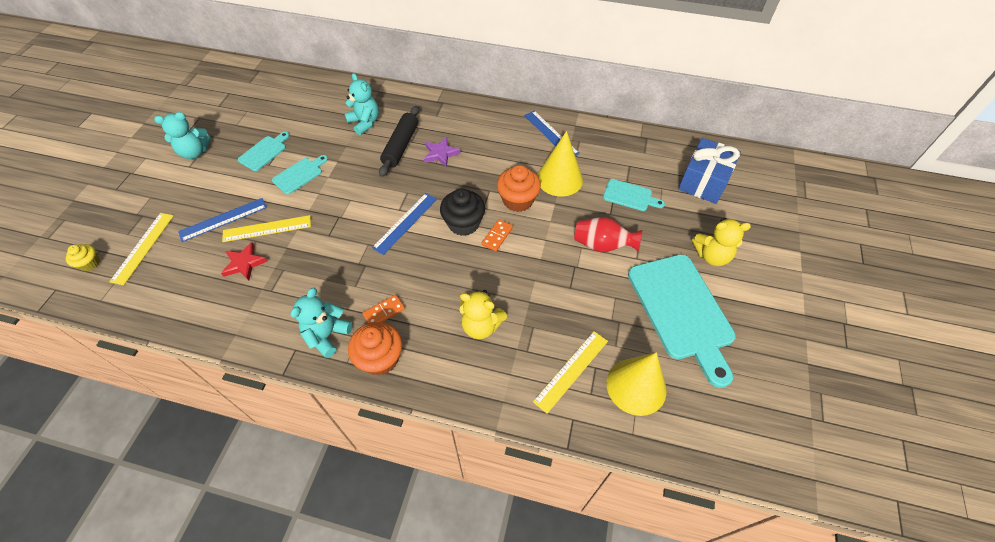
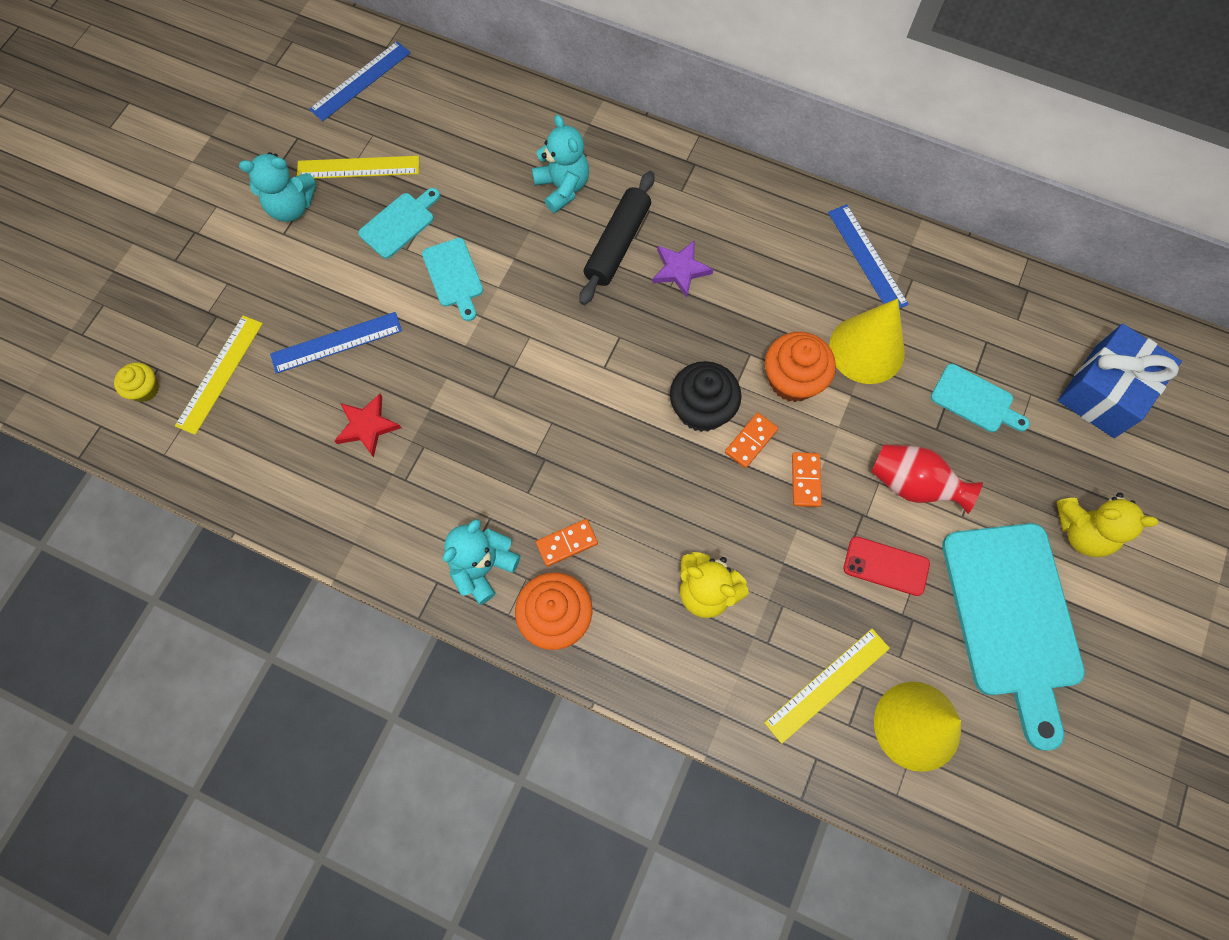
camera: 10 degrees right, 15 degrees up
(267, 228) = (401, 370): yellow ruler -> yellow ruler (358, 168)
(299, 174) = (454, 276): turquoise cutting board -> turquoise cutting board turned 105 degrees clockwise
(405, 223) = (611, 393): blue ruler -> blue ruler (360, 81)
(535, 253) = (806, 480): none -> orange domino
(595, 293) = (886, 566): none -> red phone

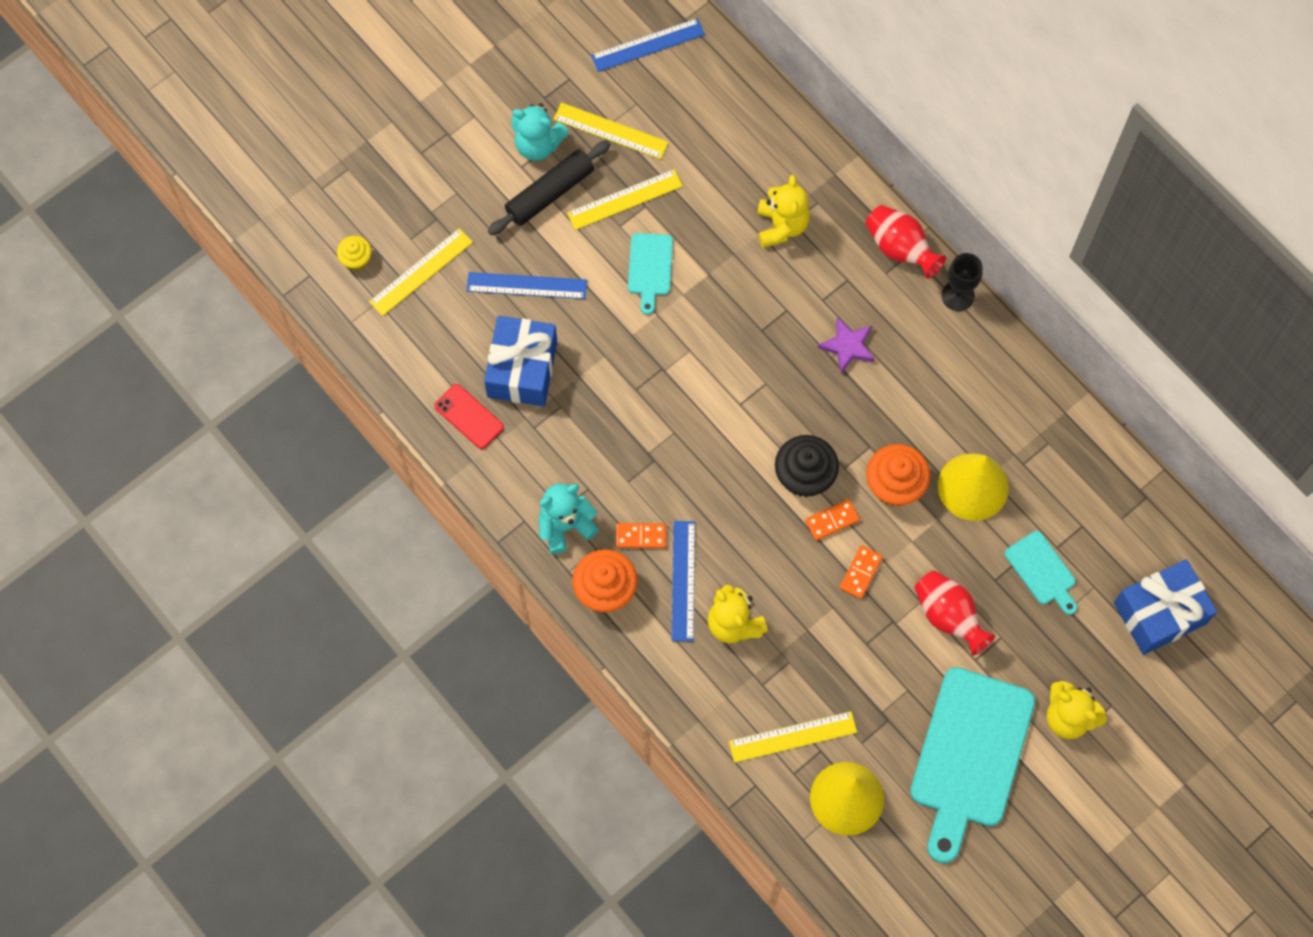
camera: 25 degrees right, 0 degrees up
(367, 426) = (522, 369): red star -> blue gift
(400, 223) = (624, 199): turquoise cutting board -> yellow ruler
(562, 188) = (781, 226): turquoise teddy bear -> yellow teddy bear
(617, 244) = (804, 299): black rolling pin -> black rolling pin (550, 193)
(683, 164) = (900, 248): none -> red vase
(757, 183) = (958, 295): none -> black goblet
(867, 257) = (1019, 406): blue ruler -> blue ruler (683, 580)
(886, 566) = (889, 669): red phone -> red phone (469, 416)

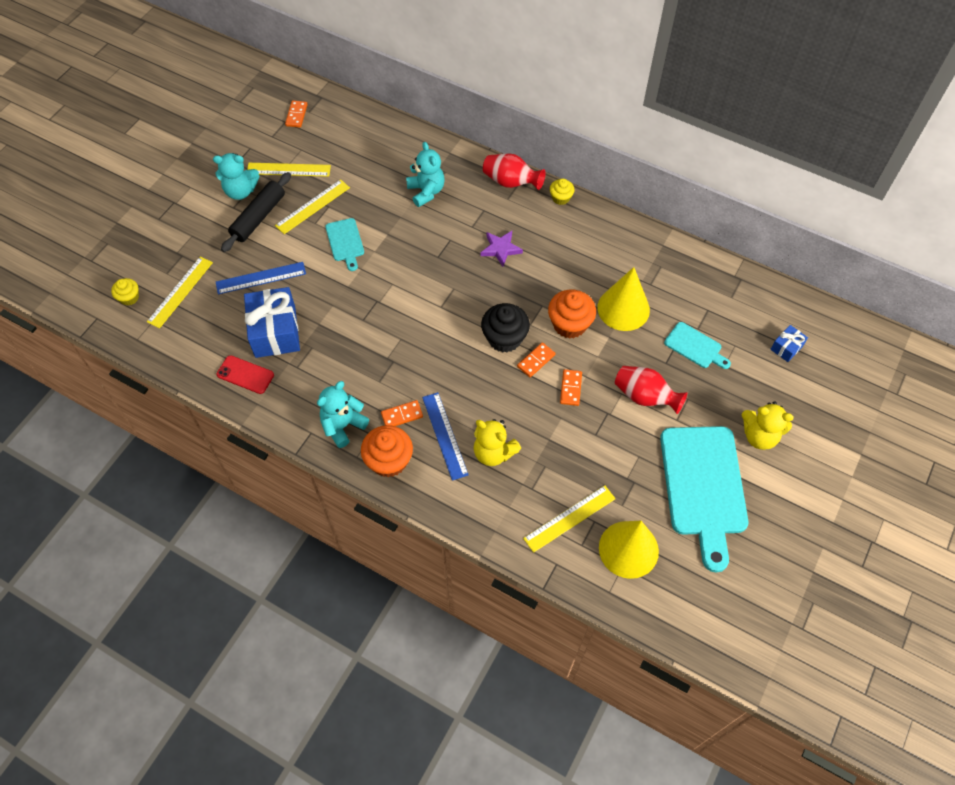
camera: 20 degrees left, 10 degrees down
(647, 45) = (296, 115): blue ruler -> orange domino
(781, 226) = (426, 191): yellow teddy bear -> turquoise teddy bear
(958, 295) = (561, 198): black goblet -> yellow cupcake
(1159, 613) = (786, 347): blue gift -> blue gift, size x0.48

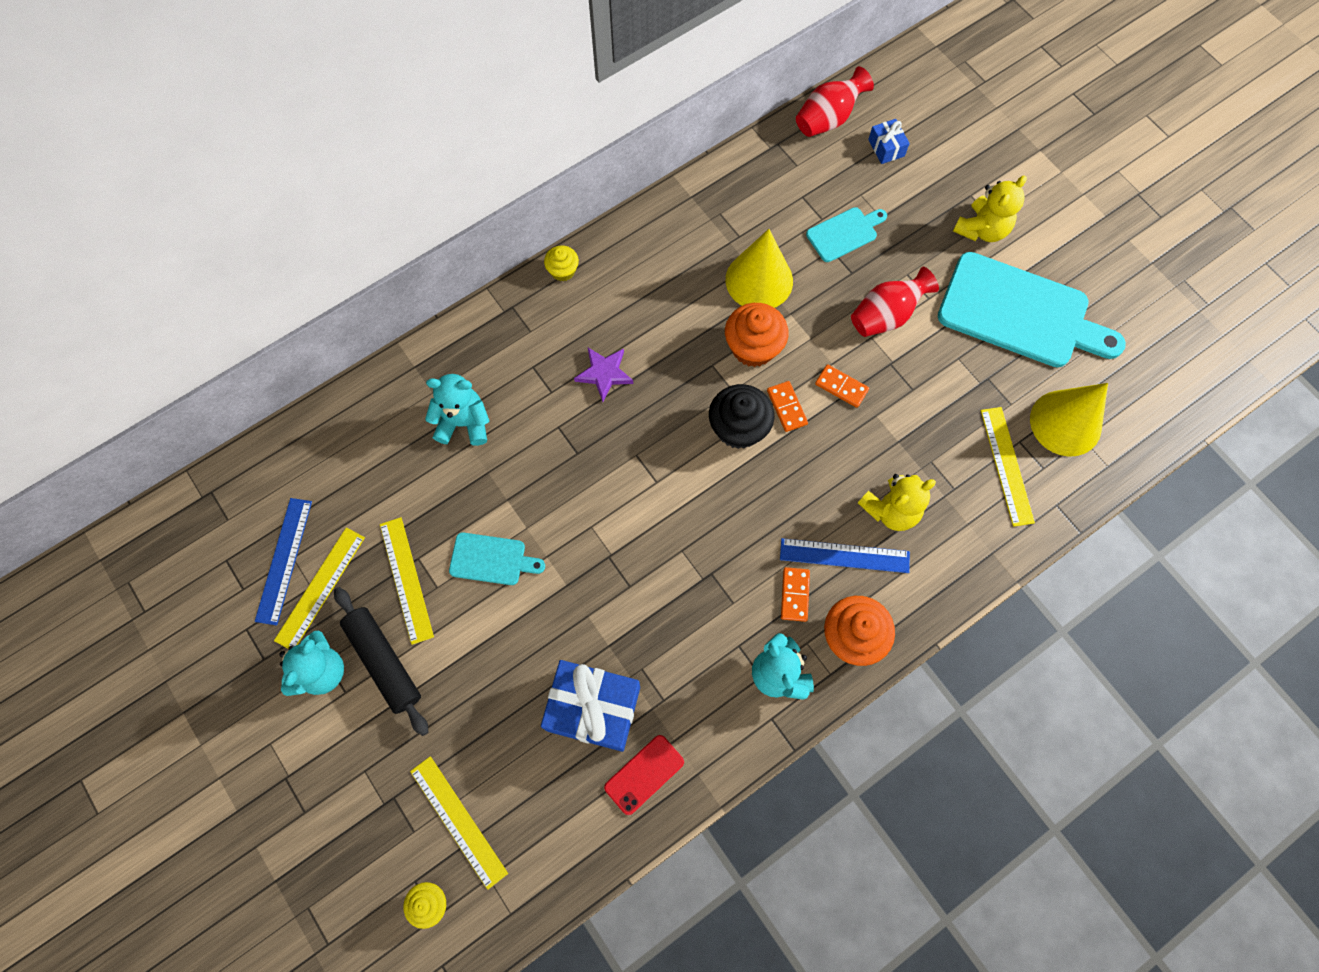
camera: 65 degrees left, 10 degrees up
(261, 278) = (493, 696): blue ruler -> blue ruler (284, 560)
(296, 115) = (223, 539): orange domino -> none
(511, 182) = (506, 315): red vase -> red vase (828, 118)

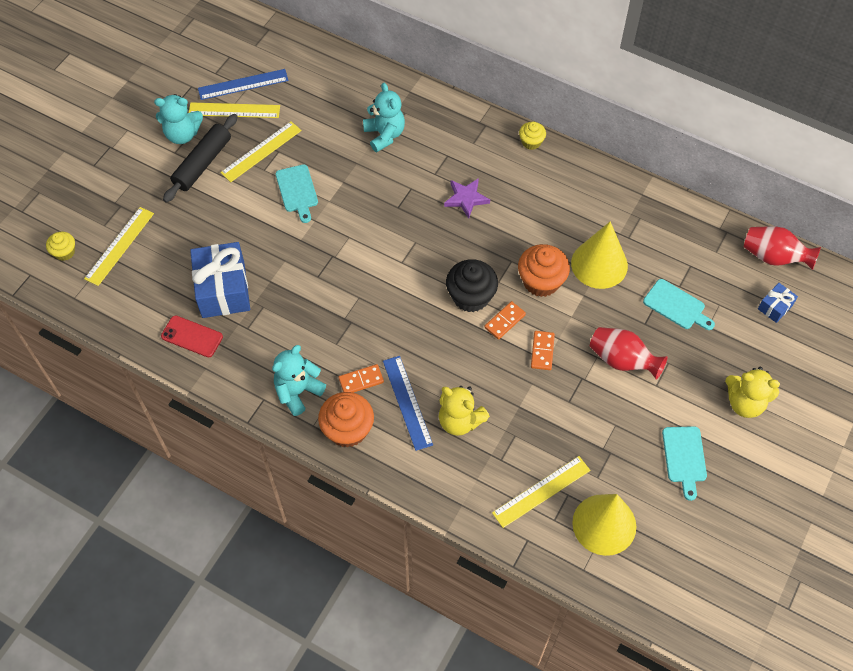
camera: 65 degrees right, 10 degrees down
(1020, 313) = (684, 458): turquoise cutting board -> turquoise cutting board, size x0.48

